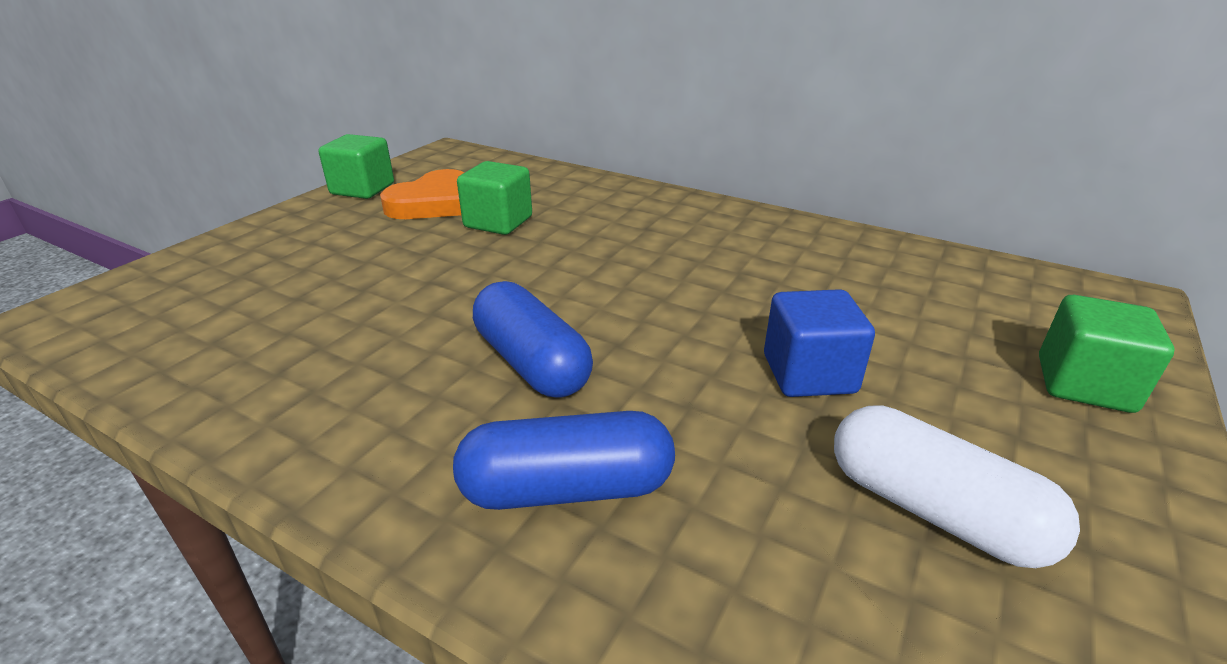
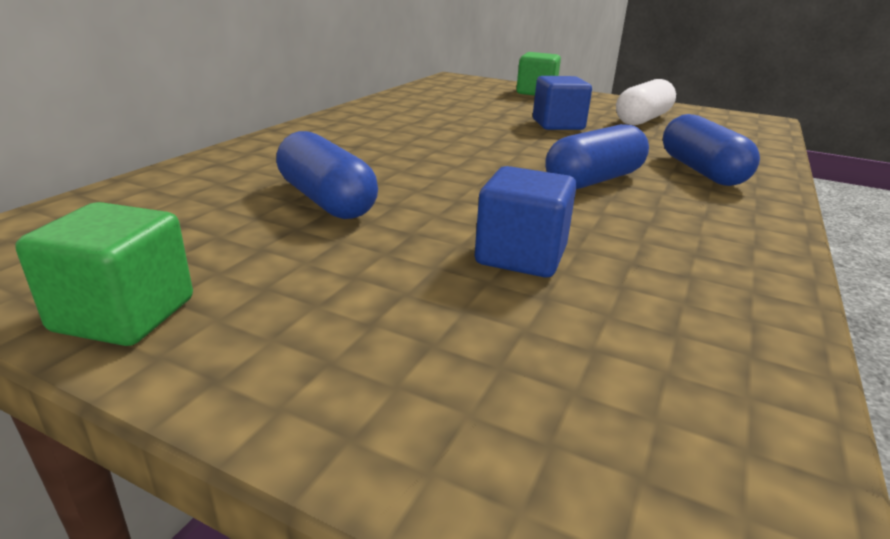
camera: 95 degrees left, 5 degrees down
(361, 294) = (521, 256): none -> blue cube
(433, 203) = (240, 242): orange heart -> none
(498, 222) = (326, 200): green cube -> blue capsule

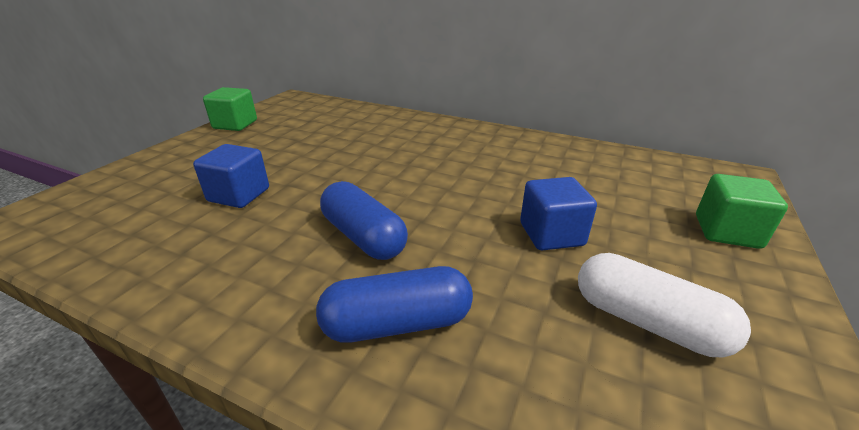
camera: 90 degrees right, 5 degrees up
(326, 200) = (331, 143): blue capsule -> none

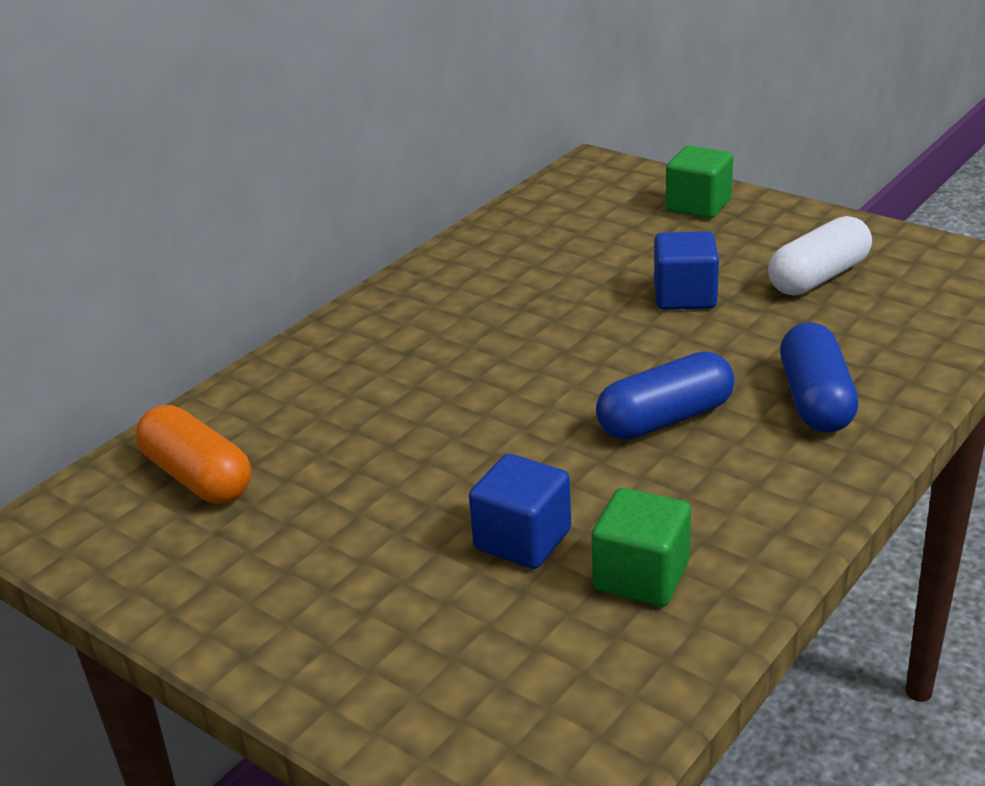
camera: 75 degrees left, 0 degrees up
(235, 124) = (180, 594): green cube -> green cube (641, 576)
(318, 115) = (198, 477): none -> orange capsule

